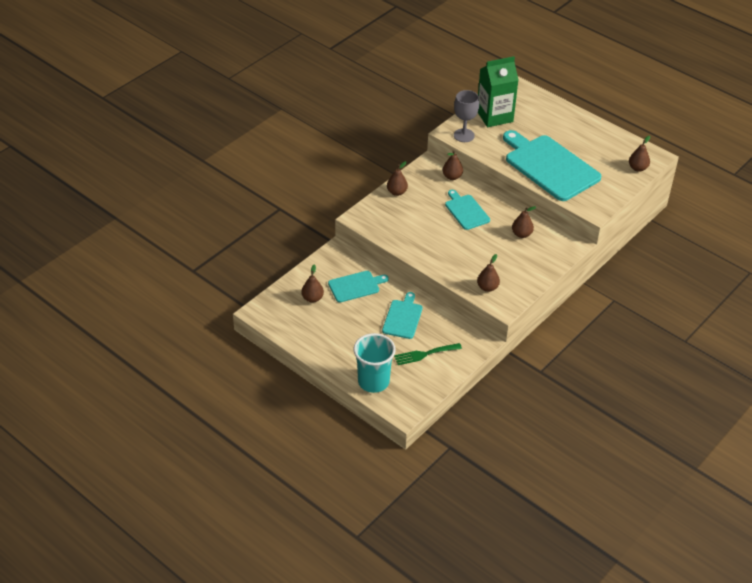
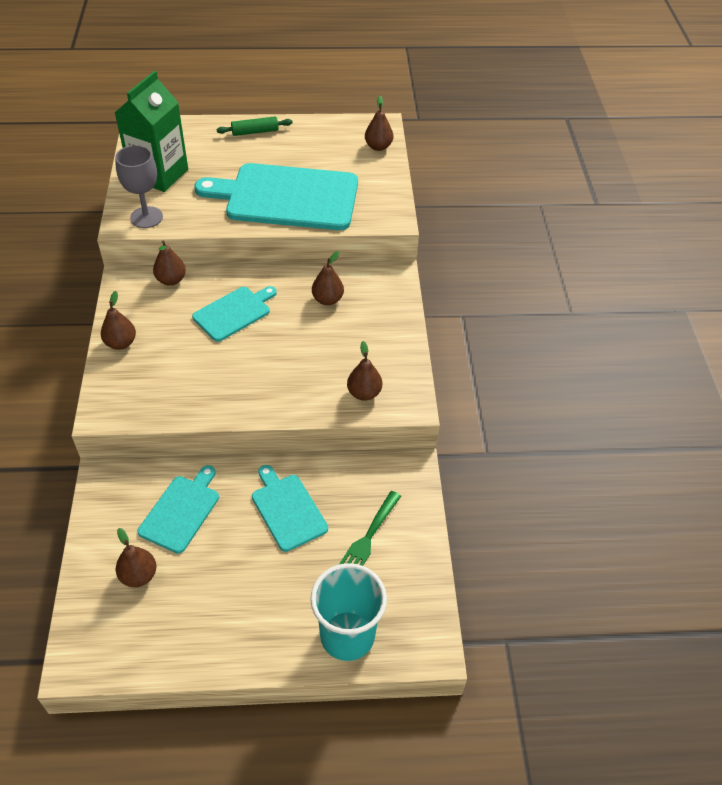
camera: 45 degrees left, 5 degrees up
(466, 211) = (234, 312): turquoise cutting board -> turquoise cutting board turned 120 degrees clockwise
(574, 120) = (255, 132): none -> green rolling pin

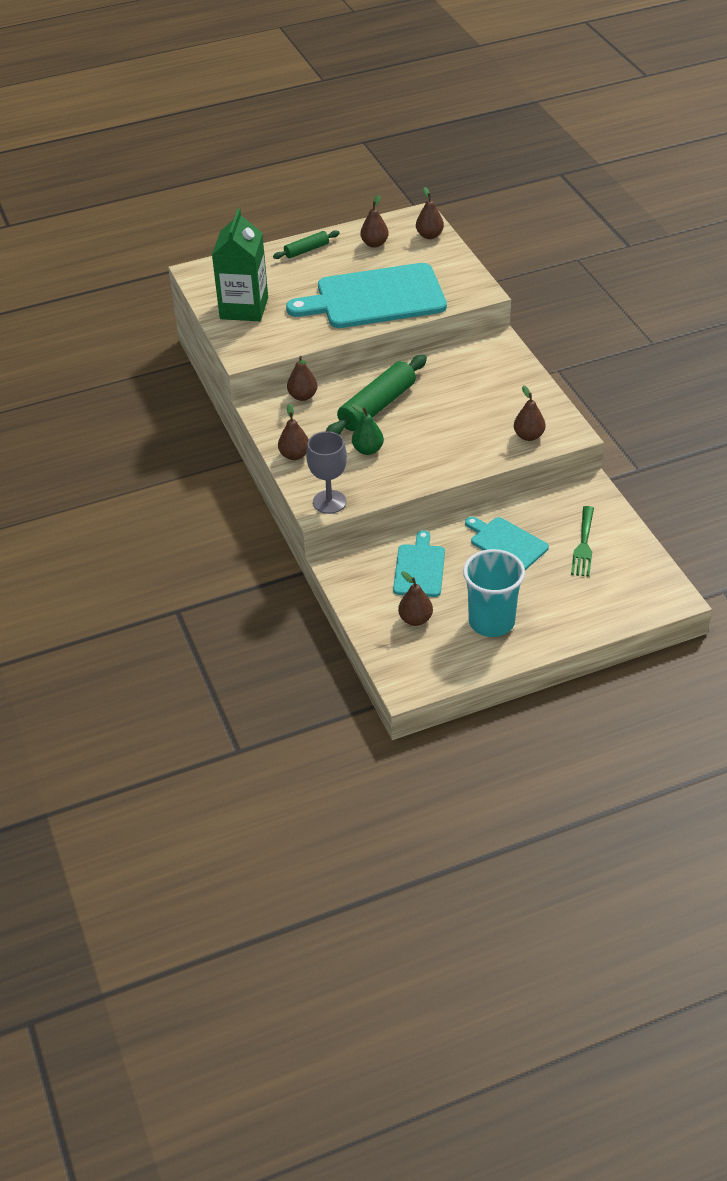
camera: 15 degrees left, 5 degrees down
(146, 217) = (260, 346): grey goblet -> grey goblet (329, 502)
(194, 359) = (368, 450): none -> green pear
(234, 312) = (377, 406): turquoise cutting board -> green rolling pin
(327, 299) = (452, 375): brown pear -> brown pear (374, 244)
(347, 636) = (606, 609): turquoise cup -> turquoise cup (491, 622)

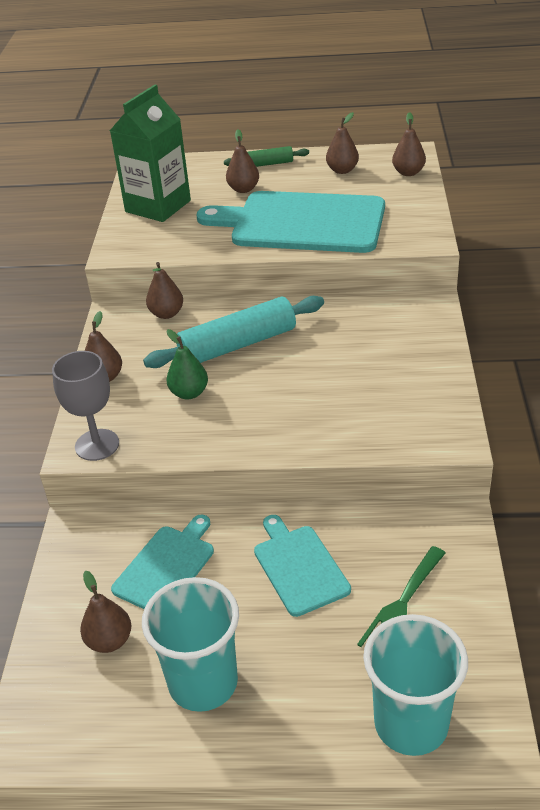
camera: 25 degrees right, 5 degrees down
(377, 406) = (238, 345): green rolling pin -> turquoise rolling pin
(528, 436) = (395, 428): brown pear -> brown pear (243, 189)
(625, 603) = (411, 724): none -> turquoise cup

